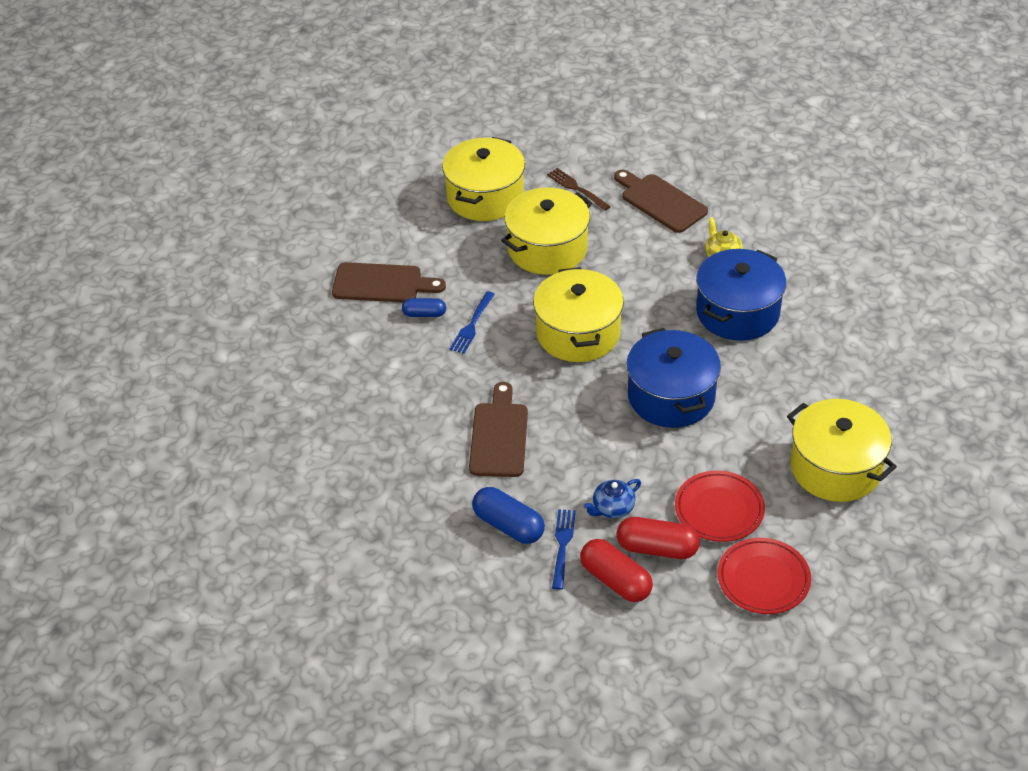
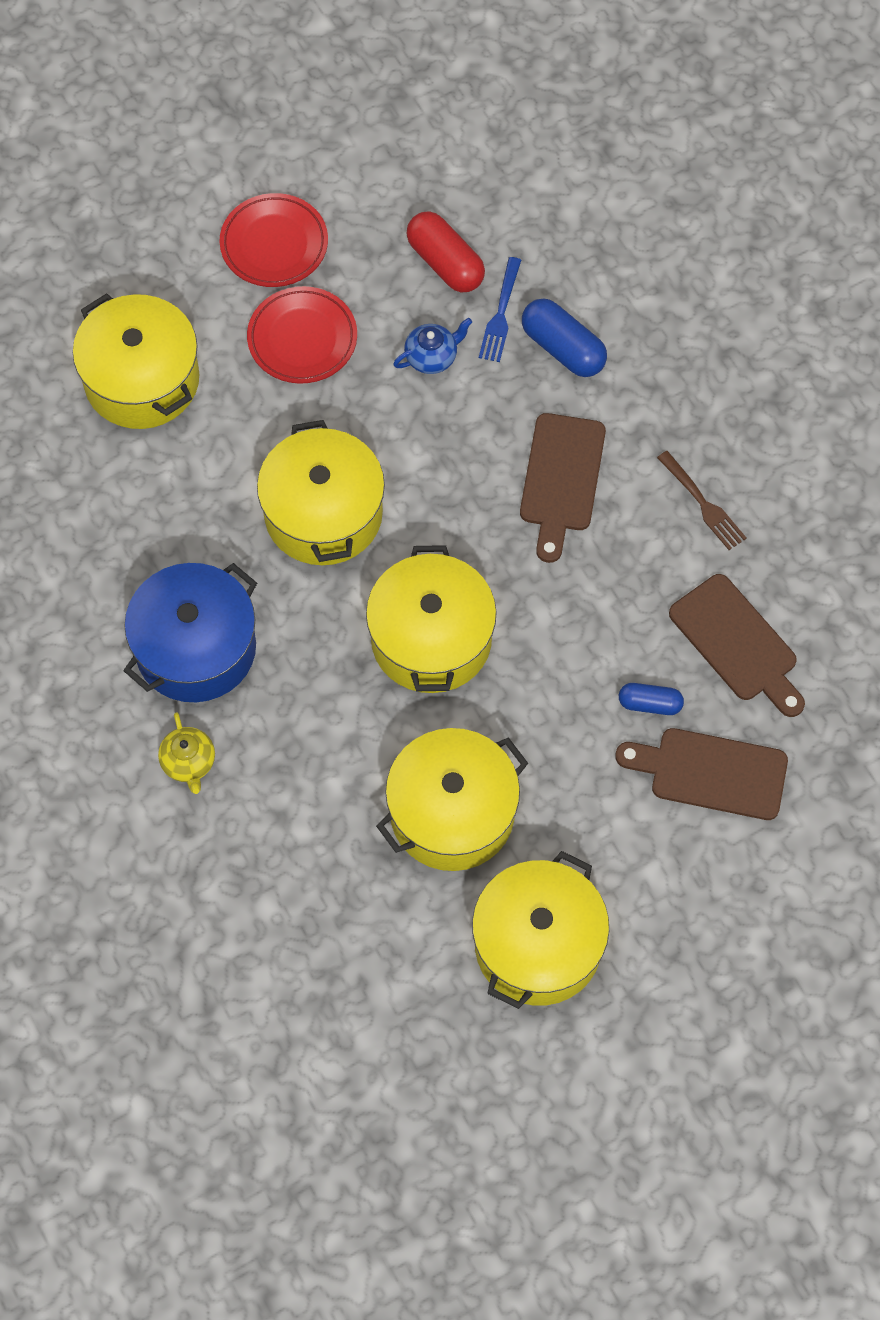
camera: 175 degrees left, 20 degrees up
(472, 324) = (581, 674): blue fork -> none
(577, 189) = (385, 943): brown fork -> brown fork (702, 503)
(657, 548) = (388, 297): red capsule -> none
(660, 202) = (256, 893): brown cutting board -> brown cutting board (737, 643)
(671, 396) = (323, 514): blue pot -> yellow pot

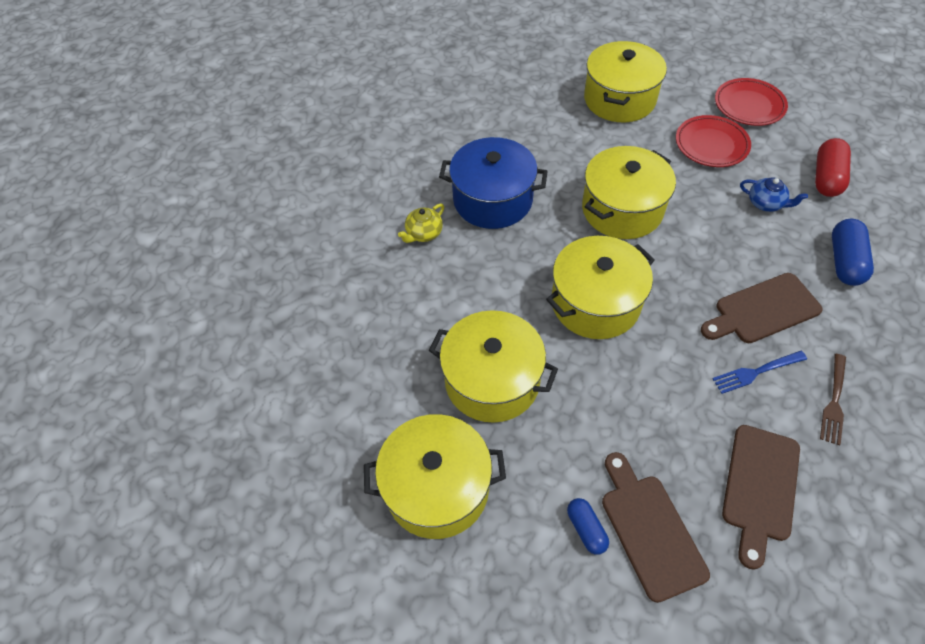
camera: 60 degrees right, 10 degrees down
(500, 313) = (828, 219): blue fork -> blue fork (756, 372)
(650, 704) = (664, 455): blue capsule -> blue capsule (586, 529)

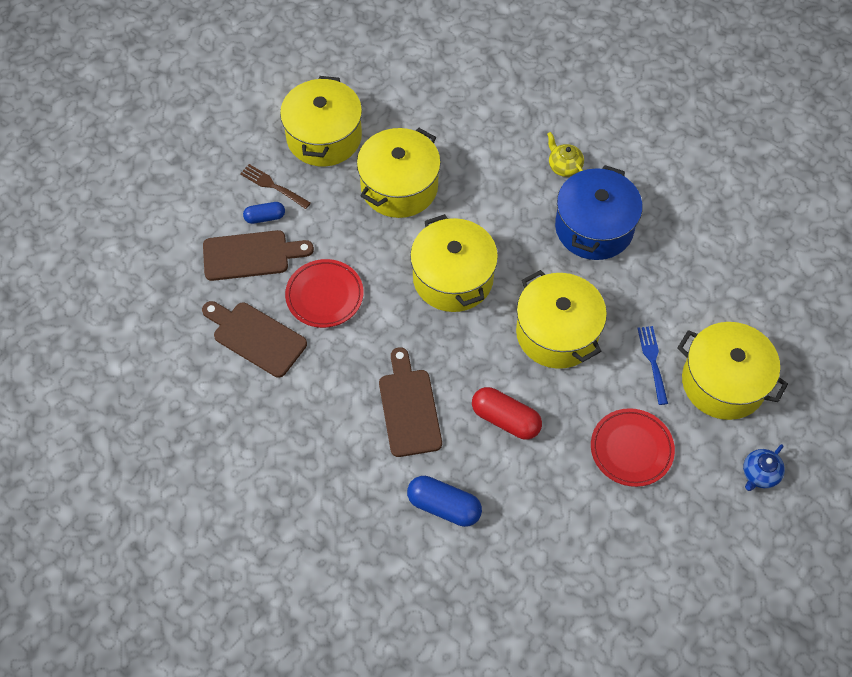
camera: 100 degrees right, 5 degrees up
(749, 106) = (689, 516): red plate -> red plate (324, 296)
(756, 372) = (350, 376): blue fork -> blue fork (653, 362)
(766, 203) = (535, 467): blue teapot -> blue teapot (759, 474)
(826, 177) = (557, 546): red capsule -> red capsule (505, 419)
(834, 401) = (306, 423): brown fork -> brown fork (273, 186)

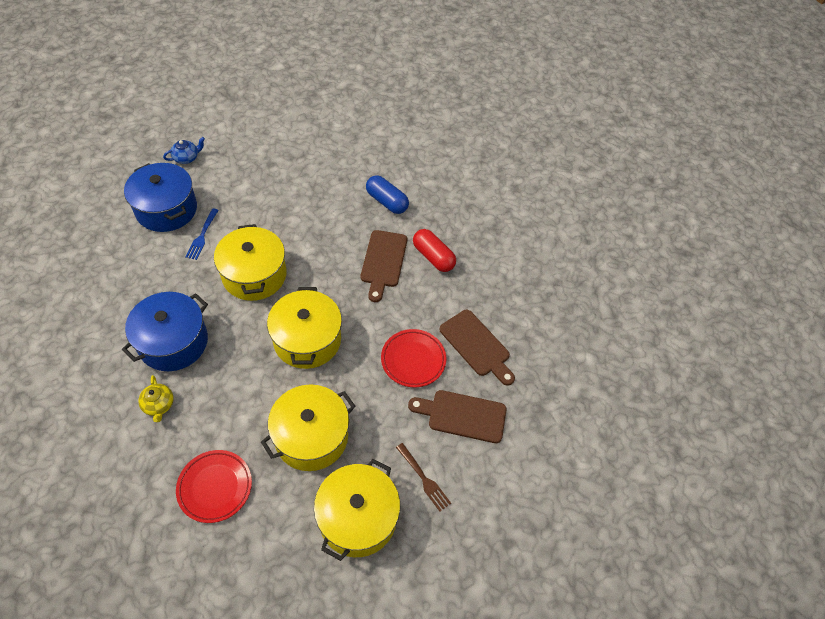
camera: 165 degrees left, 5 degrees down
(265, 217) = (440, 448): blue capsule -> none
(505, 419) = (322, 234): red capsule -> red capsule (433, 257)
(631, 449) = (253, 193): red plate -> red plate (215, 487)
(723, 382) = (166, 209): yellow pot -> blue pot

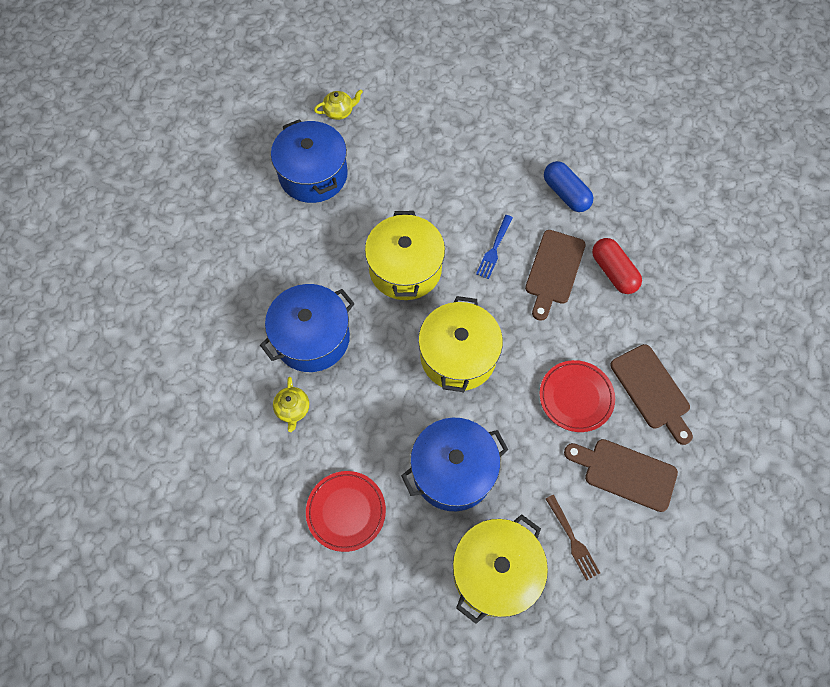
camera: 15 degrees right, 10 degrees up
(187, 158) = (339, 111): blue teapot -> yellow teapot
(202, 235) = (350, 212): blue fork -> blue fork (494, 248)
(311, 437) = (453, 471): yellow pot -> blue pot

